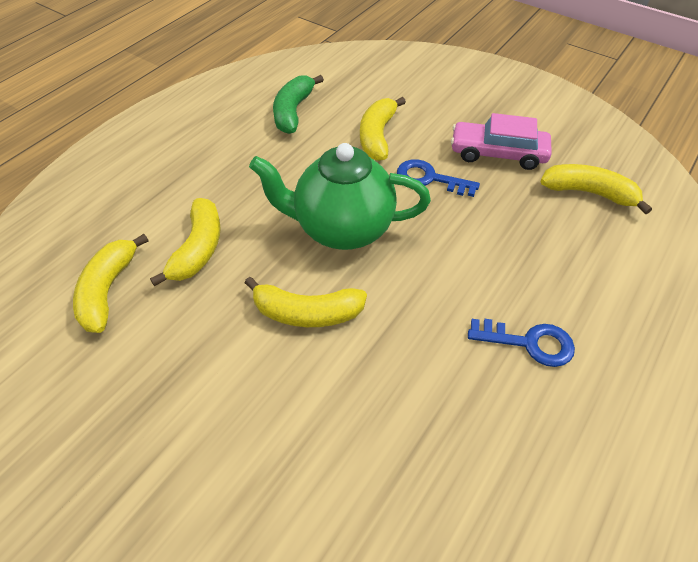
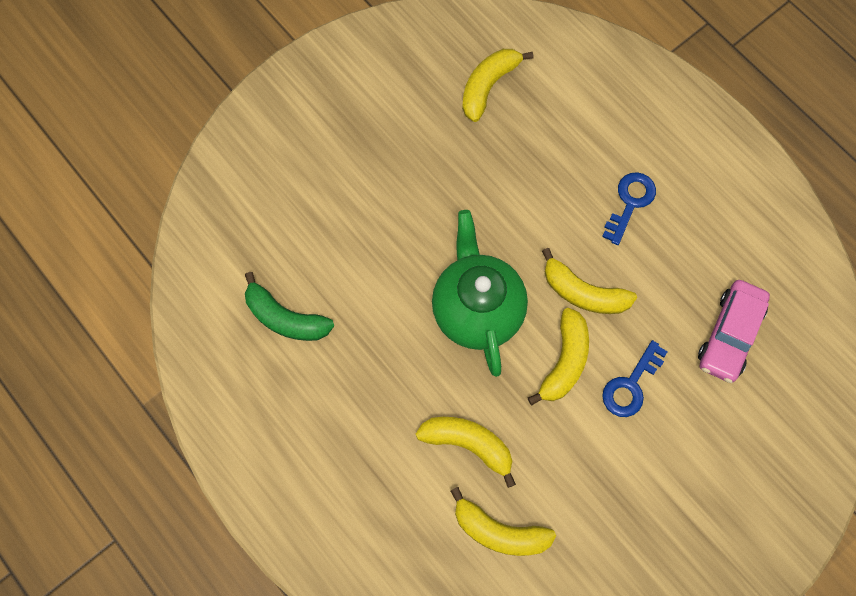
camera: 75 degrees left, 20 degrees up
(342, 229) = (476, 310): green teapot -> green teapot turned 150 degrees clockwise
(377, 136) = (355, 242): yellow banana -> yellow banana (583, 292)
(430, 179) = (432, 213): blue key -> blue key (631, 385)
(497, 153) = (414, 139): pink car -> pink car (729, 334)

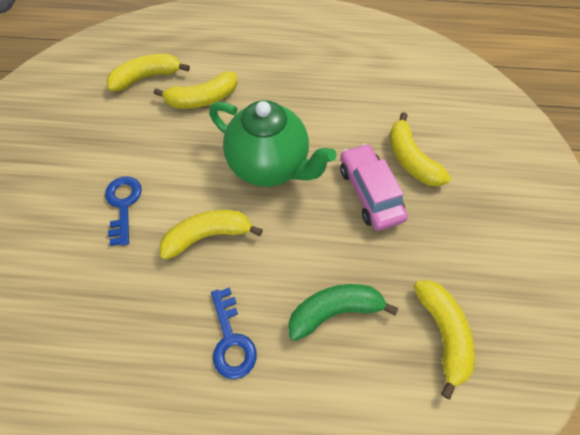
camera: 135 degrees right, 10 degrees down
(285, 318) = (370, 77): green banana -> green banana (334, 311)
(564, 361) = (183, 183): yellow banana -> yellow banana (410, 159)
(729, 334) = (66, 301): pink car -> pink car (370, 192)

